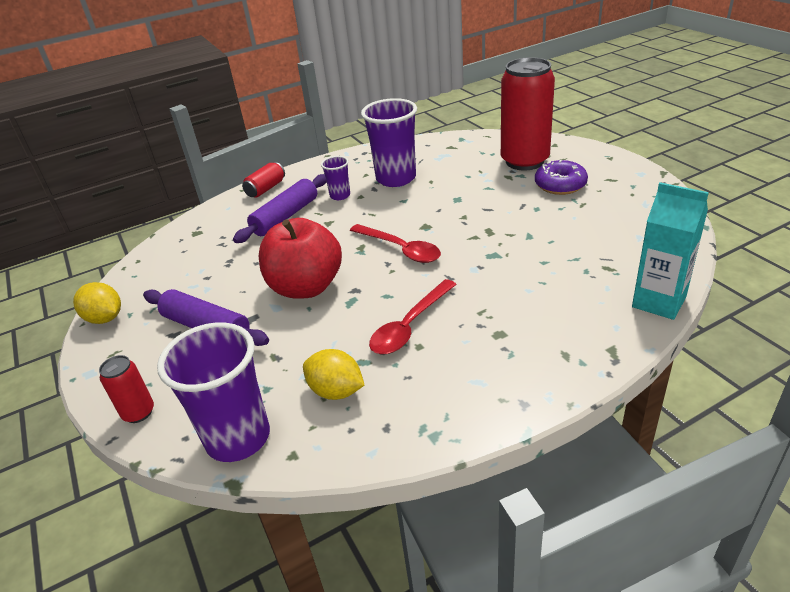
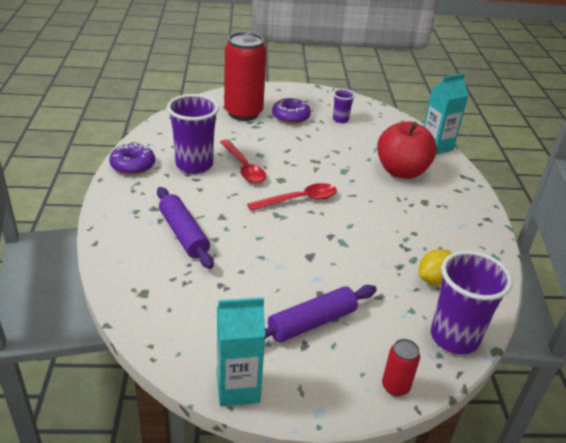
camera: 70 degrees left, 0 degrees up
(105, 318) = (238, 388): yellow lemon -> turquoise carton
(266, 189) = (115, 229): red can -> none
(306, 287) = (305, 256): red apple -> red apple (401, 171)
(340, 195) = (185, 197): purple cup -> purple cup (340, 119)
(361, 157) = (133, 165): none -> purple donut
(410, 325) = (391, 228): red spoon -> red spoon (244, 167)

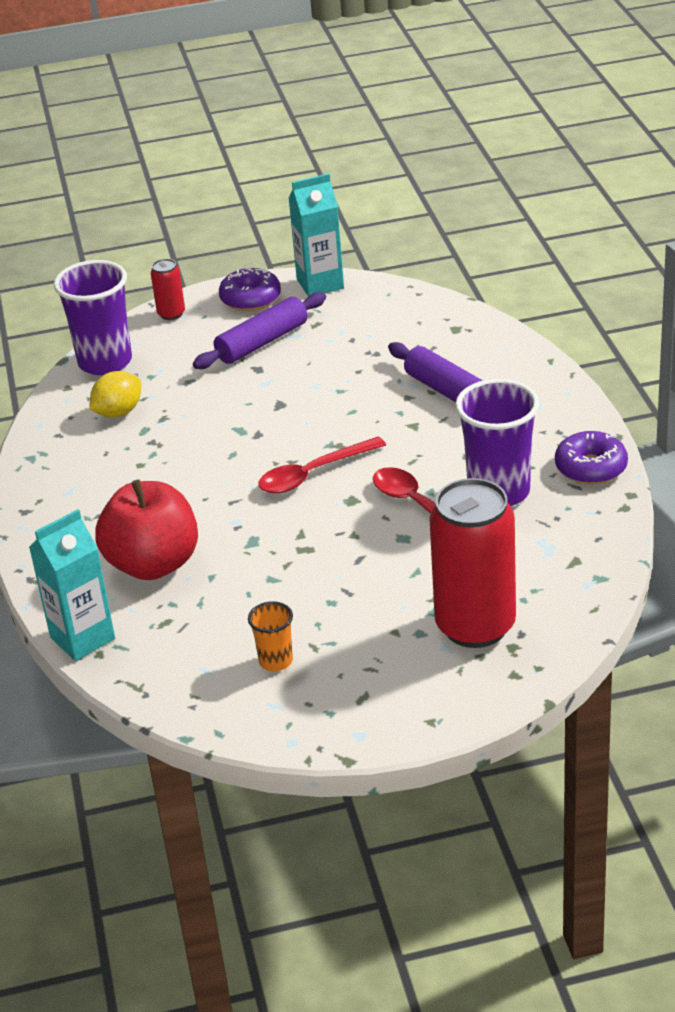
camera: 175 degrees right, 0 degrees up
(290, 117) = (378, 641): purple donut -> purple donut (250, 299)
(340, 119) = (276, 661): purple cup -> orange cup

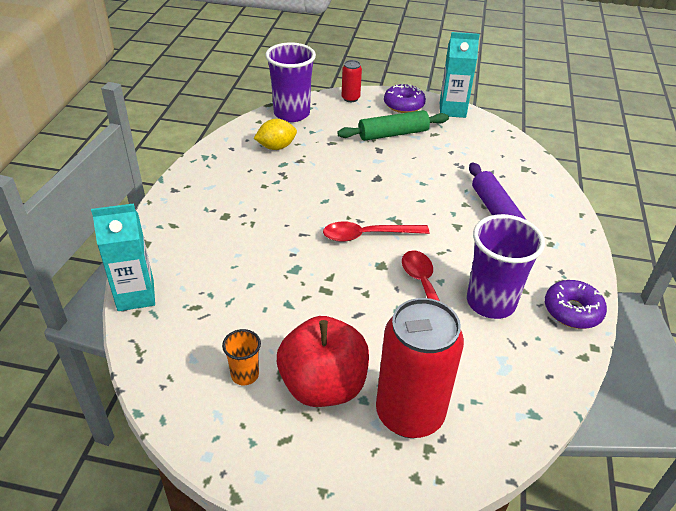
camera: 20 degrees right, 5 degrees up
(153, 564) = (220, 259): red apple -> red apple (323, 385)
(262, 342) = (393, 134): purple rolling pin -> green rolling pin

